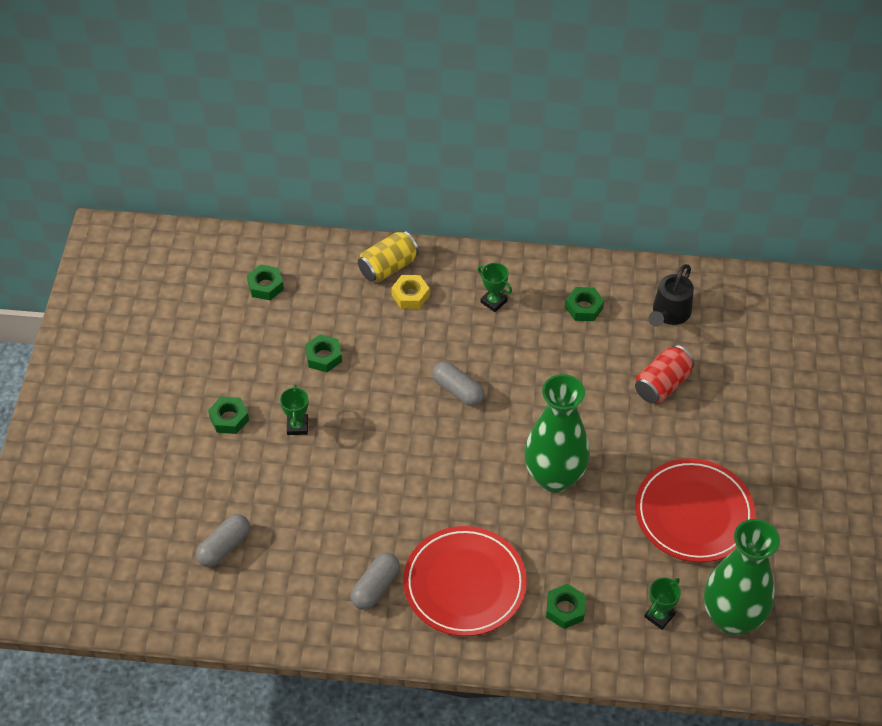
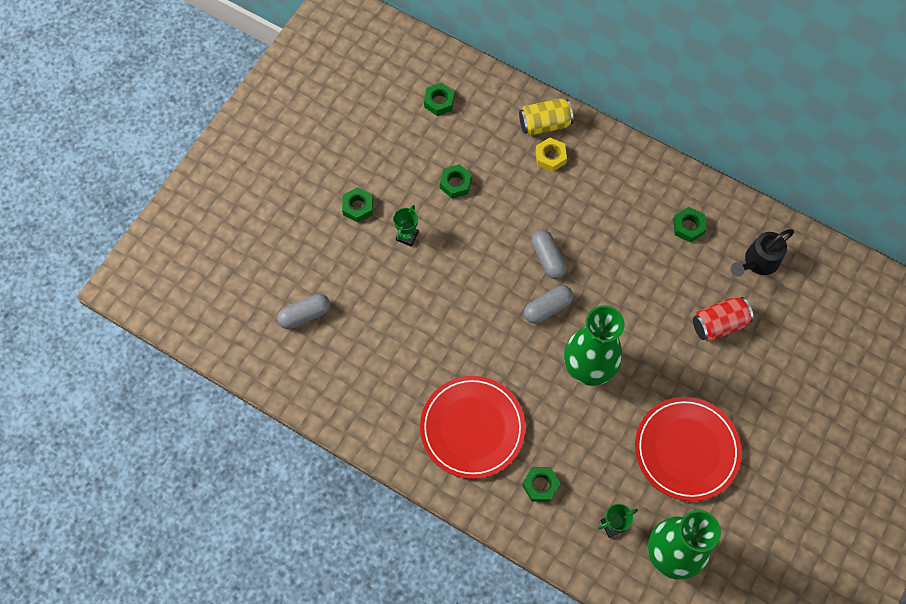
camera: 25 degrees right, 15 degrees up
(375, 587) = (402, 400): grey capsule -> grey capsule (547, 308)
(493, 301) = (615, 190): green trophy -> none

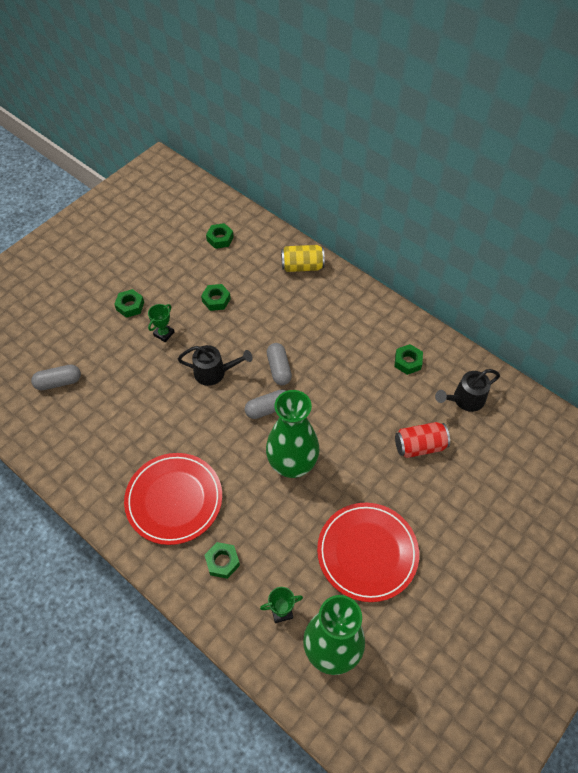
camera: 10 degrees right, 10 degrees down
(477, 274) = (215, 372): none -> black watering can
(550, 157) = (301, 291): yellow nut -> none

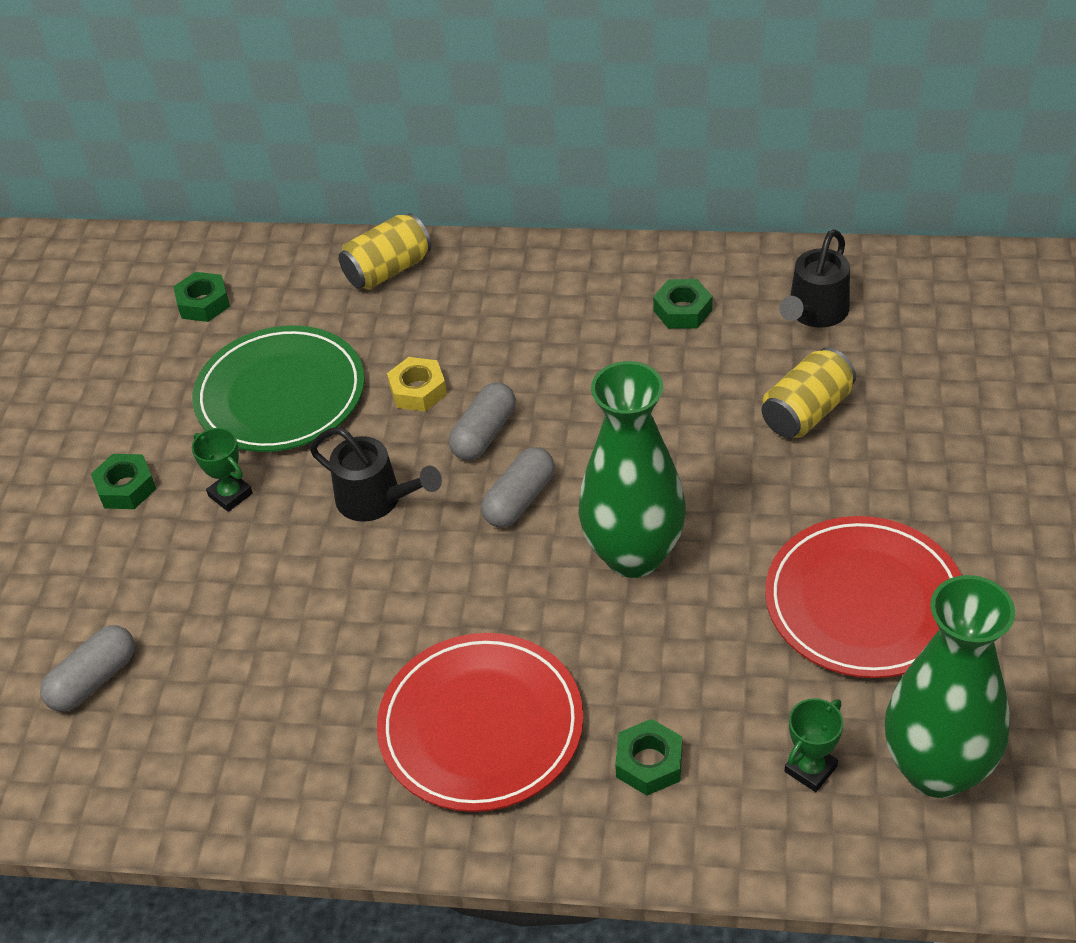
camera: 30 degrees left, 10 degrees down
(164, 334) = (230, 494): green trophy -> green trophy turned 45 degrees counterclockwise
(215, 372) = (377, 500): black watering can -> black watering can turned 60 degrees clockwise
(216, 300) = (280, 395): green nut -> green plate
(269, 332) = (418, 390): none -> yellow nut
(279, 369) = (484, 434): grey capsule -> grey capsule turned 75 degrees clockwise
(419, 446) = (806, 412): red can -> yellow can

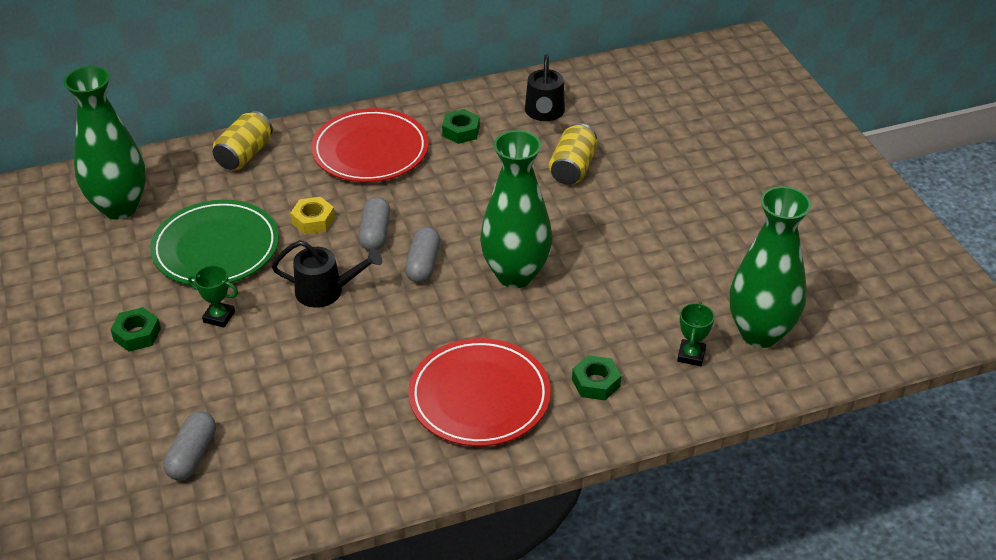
camera: 30 degrees left, 5 degrees down
(203, 303) = (119, 207): green nut -> green vase
(864, 602) = (668, 260): red plate -> red plate (370, 150)

